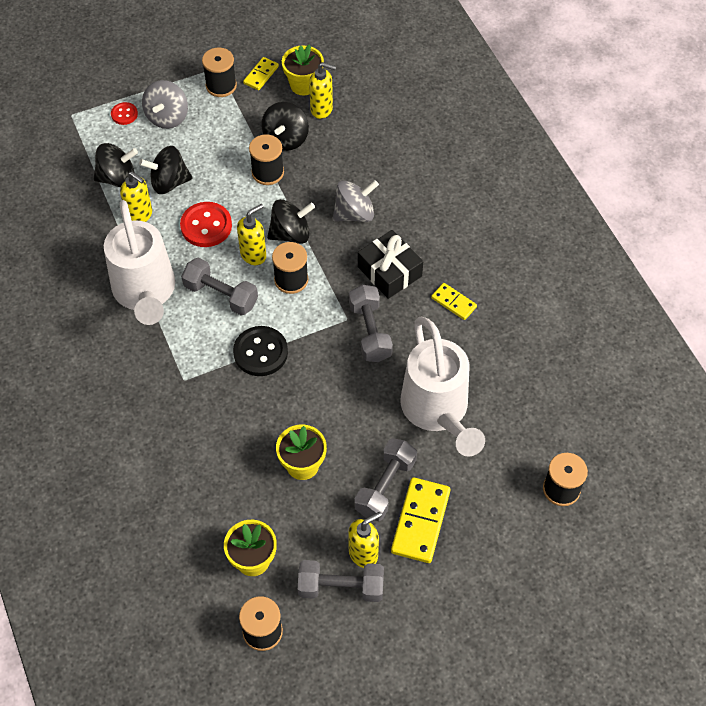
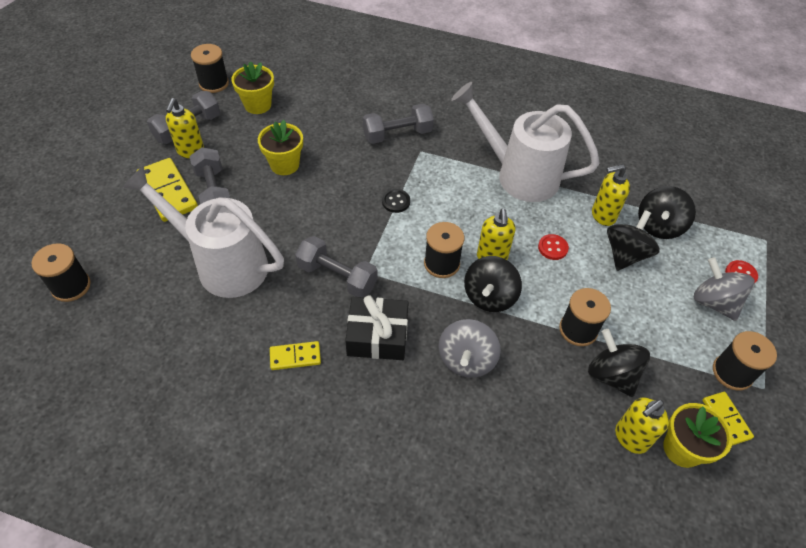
camera: 130 degrees right, 5 degrees down
(206, 226) = (552, 248): red button -> red button, size x0.55
(221, 295) = (472, 213): grey dumbbell -> grey dumbbell (397, 134)
(260, 352) = (396, 201): black button -> black button, size x0.55

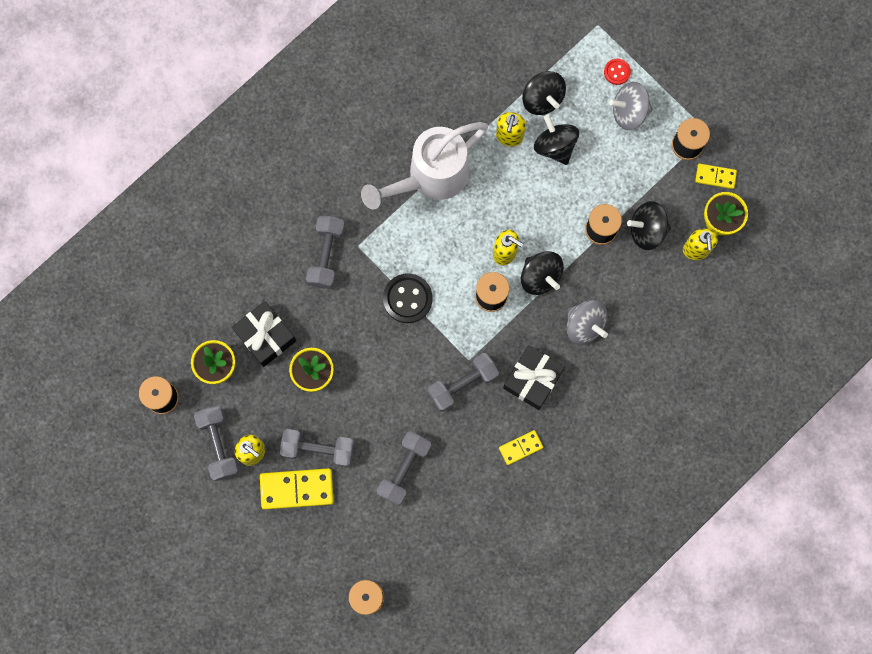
camera: 60 degrees left, 25 degrees up
(223, 264) = (404, 469): white watering can -> grey dumbbell
(295, 357) = (520, 447): yellow domino -> yellow domino turned 45 degrees clockwise
(302, 123) = (265, 336): none -> black gift
(396, 201) = (407, 299): black button -> black button, size x1.83
(552, 248) = (520, 199): red button -> none

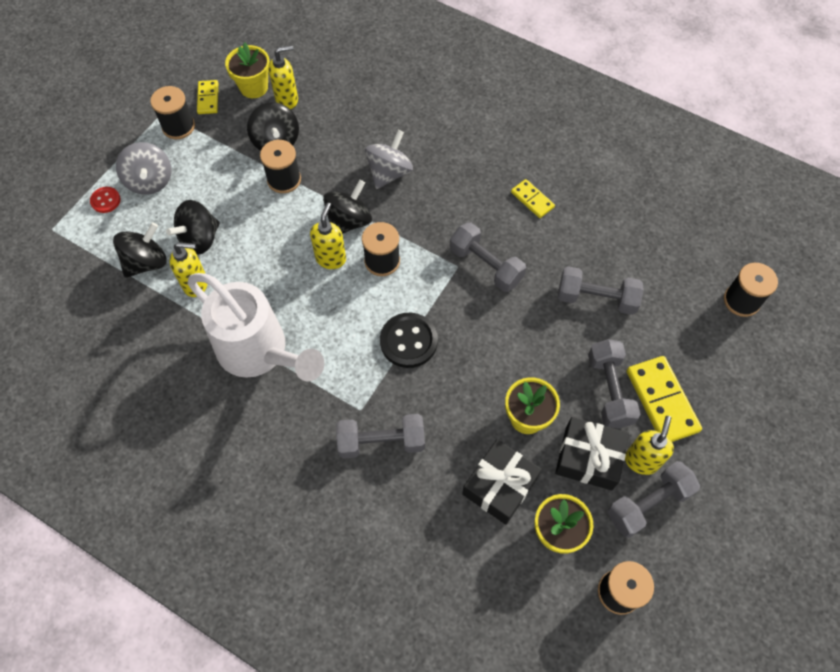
camera: 105 degrees left, 15 degrees down
(533, 379) = (459, 204): black gift -> black gift (588, 458)

